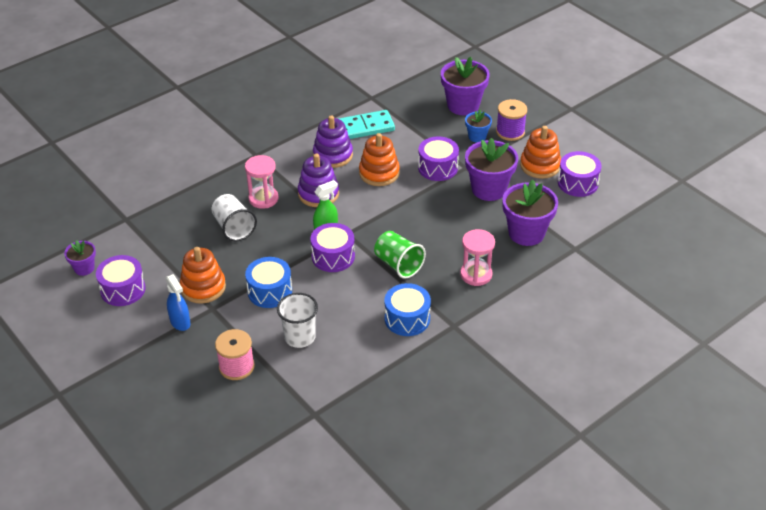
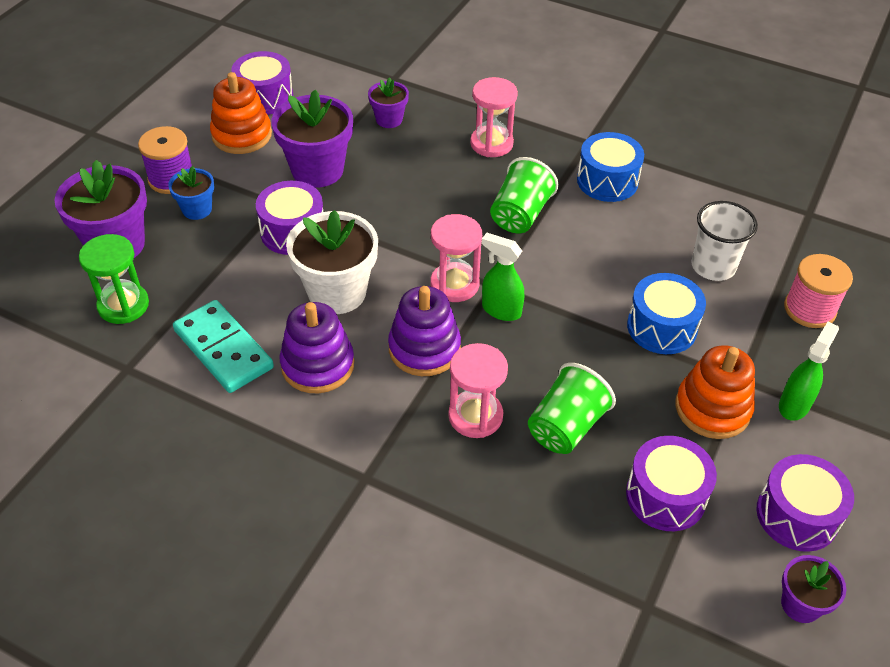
camera: 115 degrees left, 5 degrees up
(180, 322) = (794, 405): blue spray bottle -> green spray bottle
(234, 228) = (566, 427): white cup -> green cup
(333, 256) = (549, 284): purple drum -> purple drum (665, 496)
(357, 218) = (454, 284): none -> pink hourglass
(379, 173) = (337, 292): orange stacking toy -> white flower pot
(415, 102) = (123, 305): none -> green hourglass
(526, 233) = (389, 119): purple flower pot -> purple flower pot, size x0.54

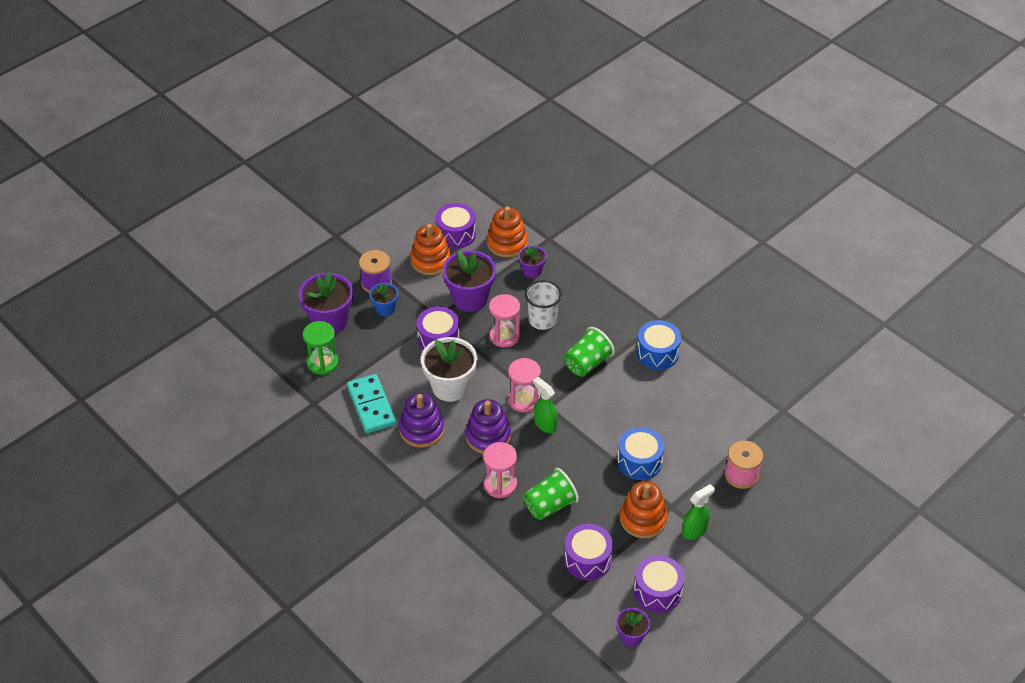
camera: 20 degrees right, 0 degrees up
(340, 94) = (507, 243): none -> orange stacking toy
(491, 144) = (592, 306): pink hourglass -> pink hourglass (504, 336)
(713, 266) = (695, 430): white cup -> white cup (542, 320)

